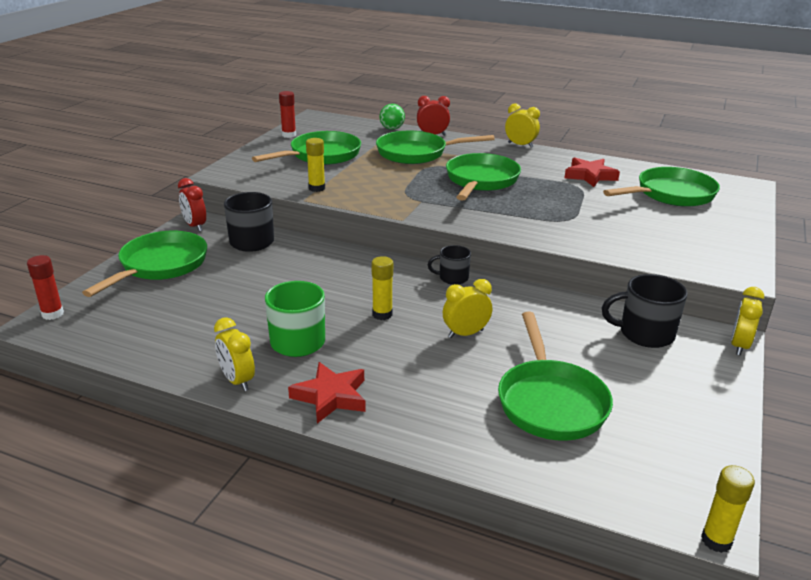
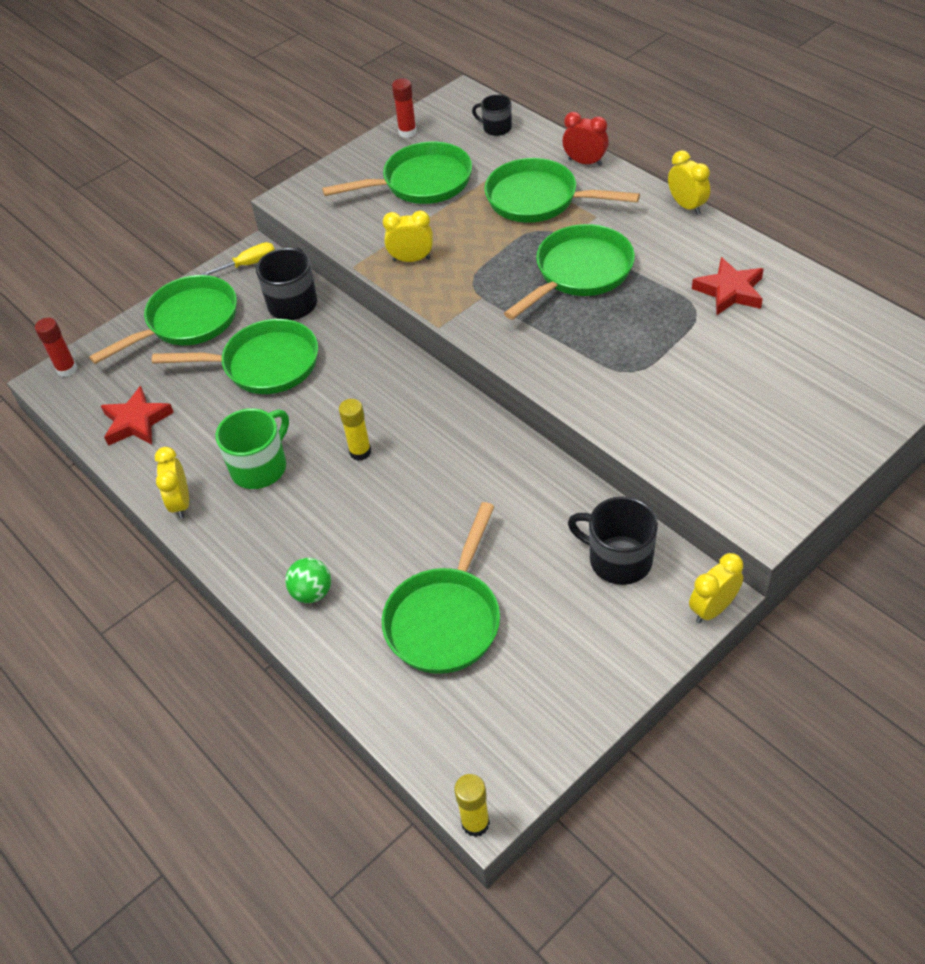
camera: 30 degrees right, 20 degrees up
(195, 226) = (249, 264): red clock -> yellow screwdriver
(316, 188) = (379, 247): yellow glue stick -> none
(331, 396) = (249, 548): red star -> red star (136, 422)
(392, 129) = (542, 139): green ball -> green ball (312, 592)
(452, 278) = (468, 415): black mug -> black mug (496, 128)
(465, 333) = (426, 503): yellow clock -> yellow clock (411, 259)
(671, 194) = (809, 353): green pan -> green pan (264, 364)

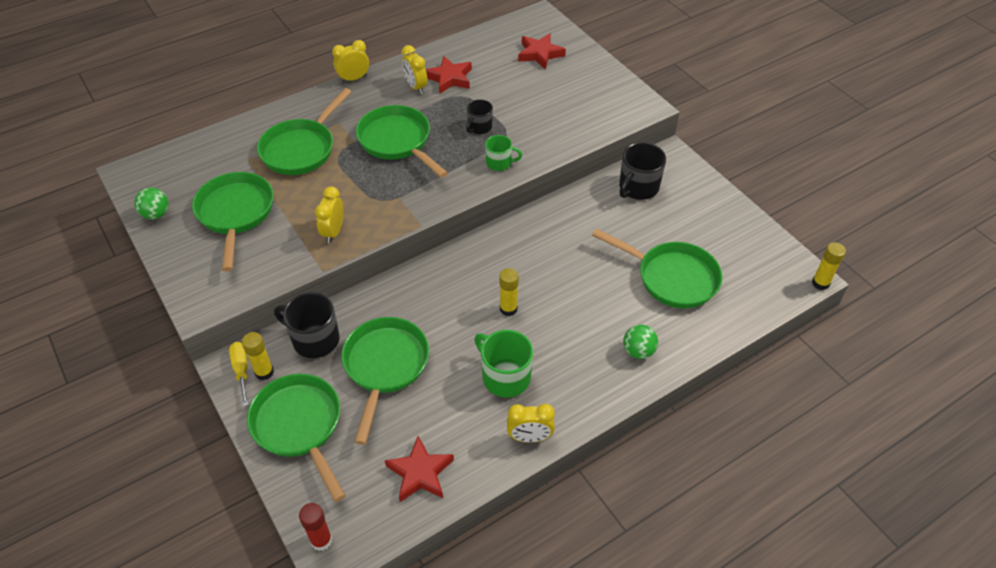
camera: 85 degrees left, 0 degrees up
(248, 280) = (264, 372): none -> yellow glue stick
(407, 132) = (156, 214): red glue stick -> green ball
(496, 128) = (192, 158): black mug -> black mug (479, 127)
(572, 374) = (499, 163): none -> green mug
(585, 162) = (272, 117): red clock -> none
(712, 609) = (680, 156): yellow clock -> yellow clock (415, 87)
(837, 374) = (540, 54): none -> red star

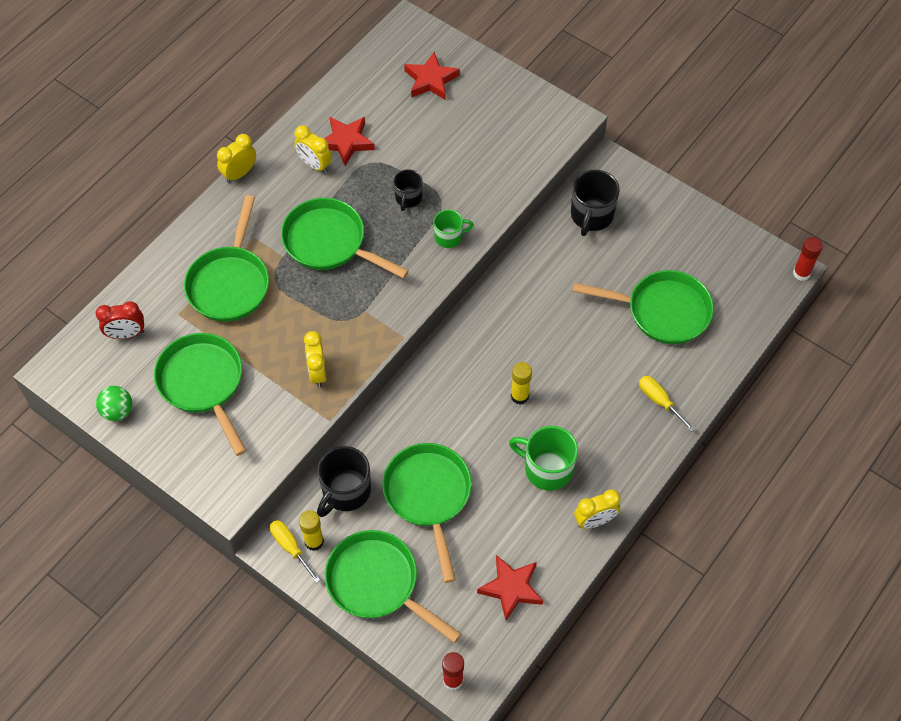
camera: 20 degrees left, 10 degrees up
(199, 162) = (126, 334): none -> red clock
(314, 339) = (345, 491): black mug -> black mug turned 60 degrees counterclockwise
(638, 351) = (659, 401): green ball -> yellow screwdriver
(820, 283) = (801, 273): yellow glue stick -> red glue stick

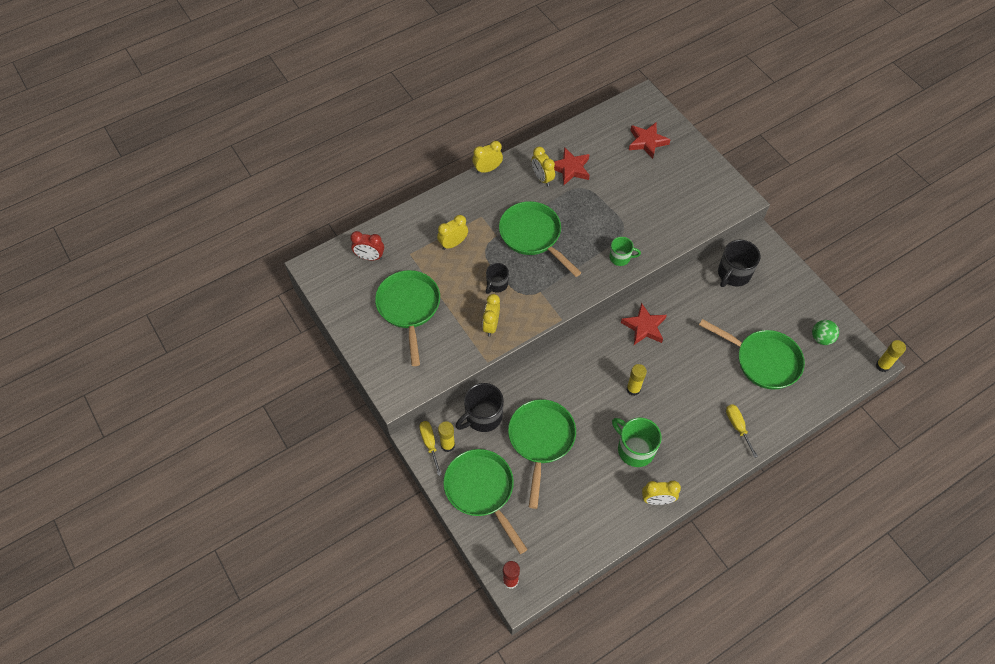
camera: 20 degrees right, 0 degrees up
(118, 411) = (344, 308): green ball -> green ball (821, 338)
(230, 283) = (453, 243): green pan -> yellow clock
(408, 198) = (600, 221): black mug -> black mug (496, 284)
(511, 588) = (577, 528): red star -> red star (644, 327)
(801, 273) = (882, 366): red glue stick -> yellow glue stick

